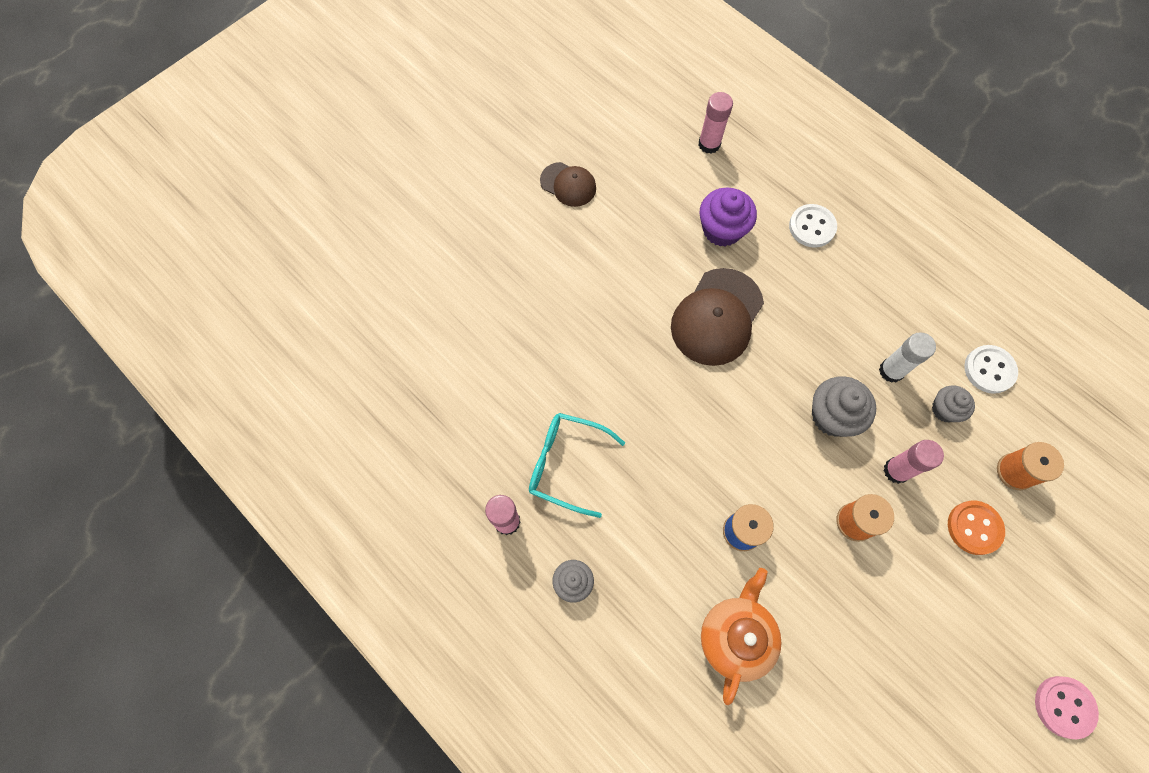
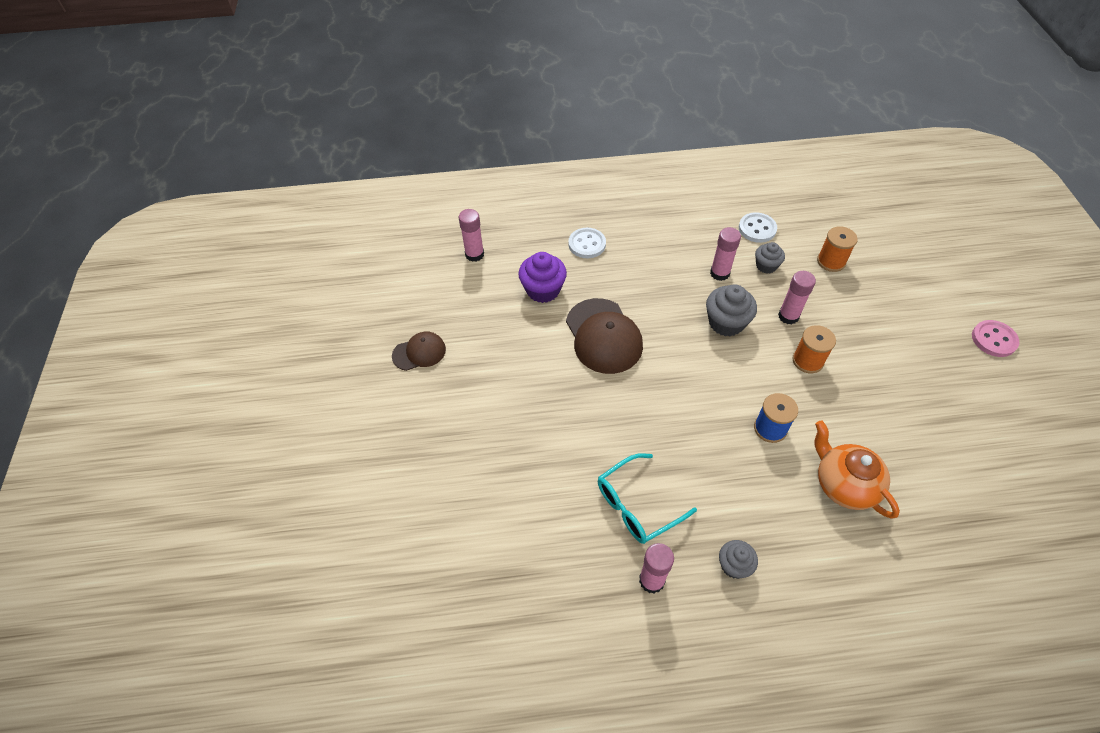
camera: 50 degrees left, 15 degrees down
(891, 371) = (719, 273): white glue stick -> pink glue stick
(974, 528) = (853, 304): orange button -> none

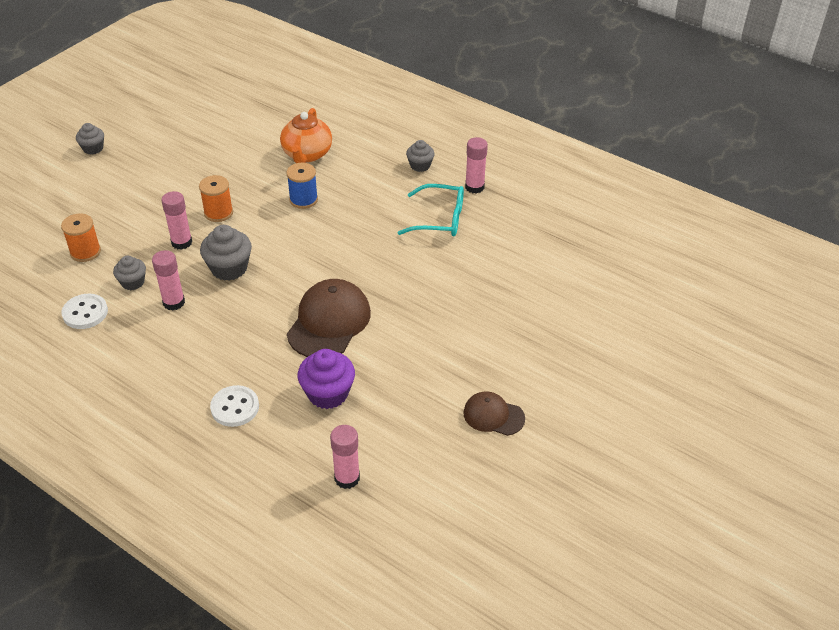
camera: 140 degrees left, 10 degrees down
(994, 339) = (93, 148): pink button -> grey cupcake

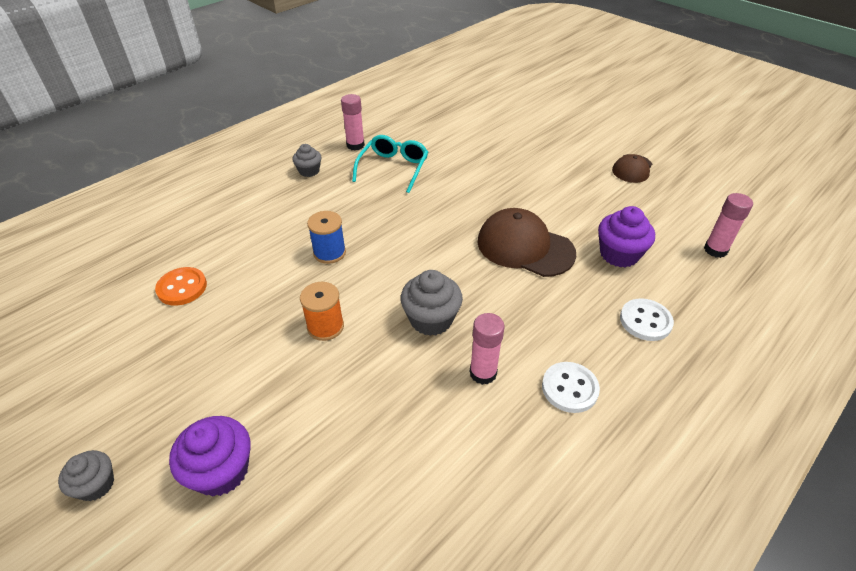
camera: 80 degrees left, 0 degrees up
(85, 252) = (361, 482): orange spool -> none
(85, 313) = (492, 476): white button -> white button (569, 388)
(98, 192) = (221, 471): none -> purple cupcake
(133, 282) = (439, 418): grey cupcake -> none
(181, 242) = (372, 364): pink glue stick -> none
(254, 135) = (182, 288): none -> orange button
(307, 154) = (249, 245): orange teapot -> none

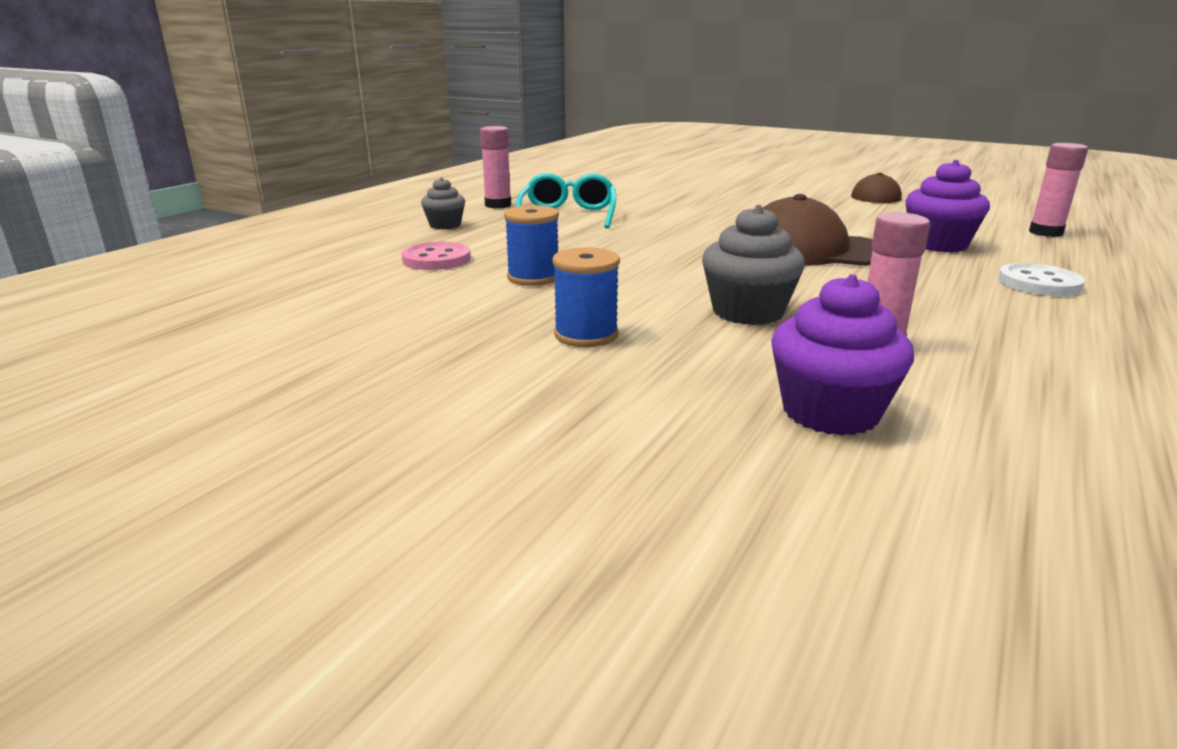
camera: 15 degrees left, 20 degrees down
(96, 485) = (238, 572): grey cupcake -> none
(182, 288) = (299, 328): orange button -> none
(221, 471) = (521, 506): purple cupcake -> purple cupcake (830, 412)
(284, 219) = (436, 259): none -> pink button
(325, 326) = (586, 335): orange spool -> blue spool
(569, 388) = (1019, 342): white button -> none

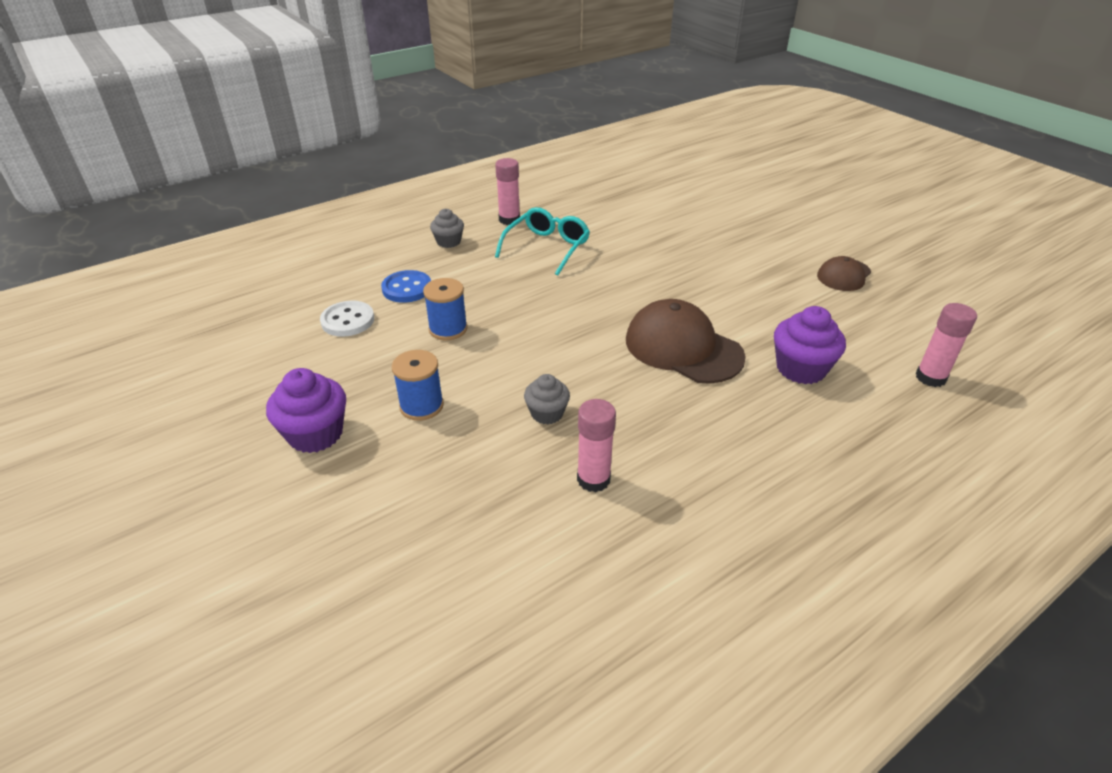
camera: 25 degrees right, 15 degrees up
(436, 259) = (407, 288): pink button -> blue button
(747, 312) = (547, 413): grey cupcake -> grey cupcake, size x0.62
(830, 412) = (486, 531): purple cupcake -> purple cupcake (315, 434)
(1039, 283) = (815, 447): white button -> white button (348, 320)

